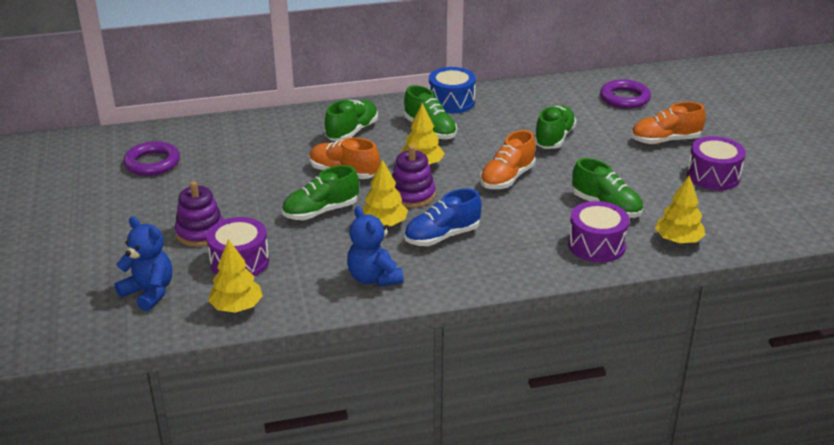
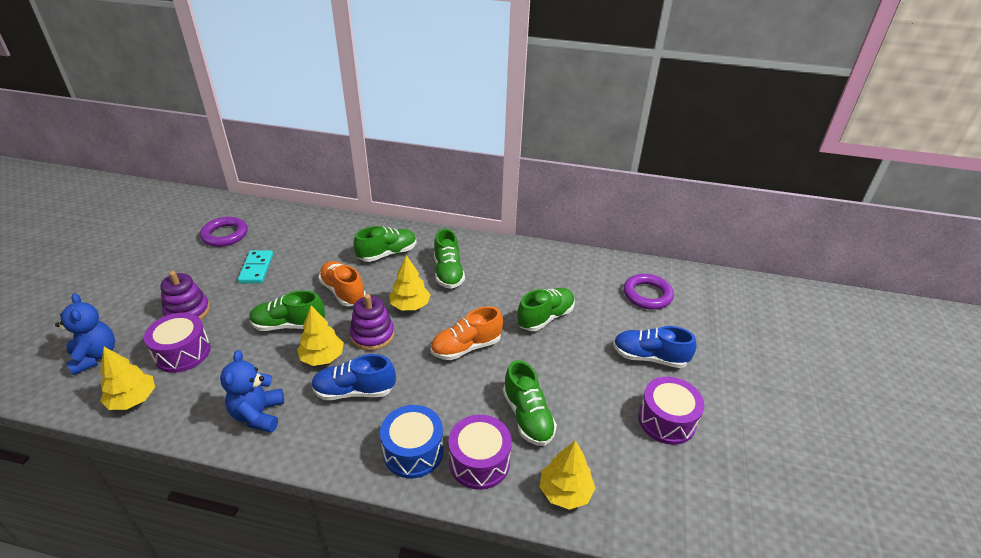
camera: 25 degrees right, 5 degrees up
(228, 180) = (256, 268): none -> turquoise domino
(451, 102) = (491, 250): blue drum -> blue drum (413, 451)
(665, 140) = (649, 357): orange shoe -> blue shoe

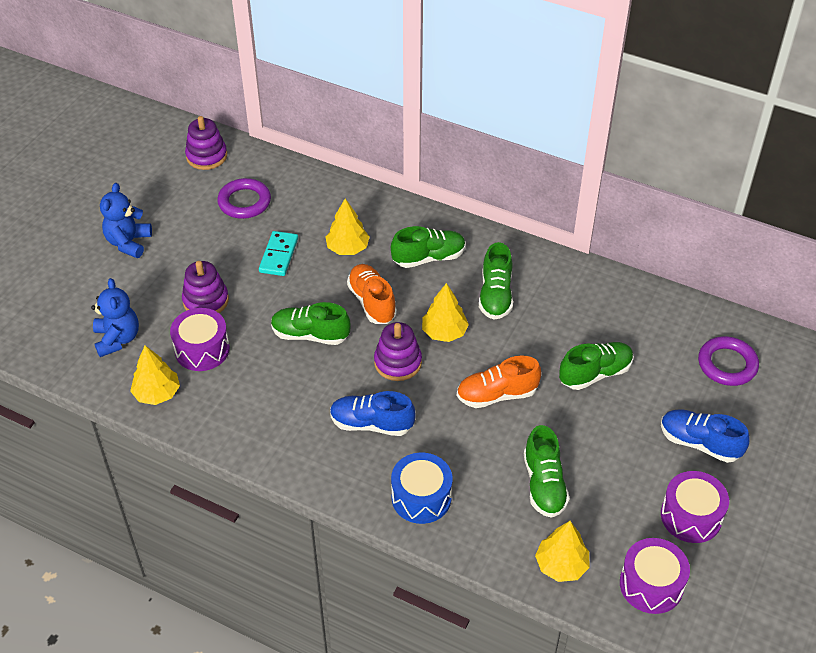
camera: 15 degrees right, 10 degrees up
(192, 208) = (206, 156): none -> purple stacking toy
(258, 415) = (275, 431): blue teddy bear -> blue teddy bear (128, 243)
(322, 357) = (342, 380): yellow tree -> yellow tree (347, 248)
(479, 462) = (484, 520): purple drum -> purple drum (651, 585)

